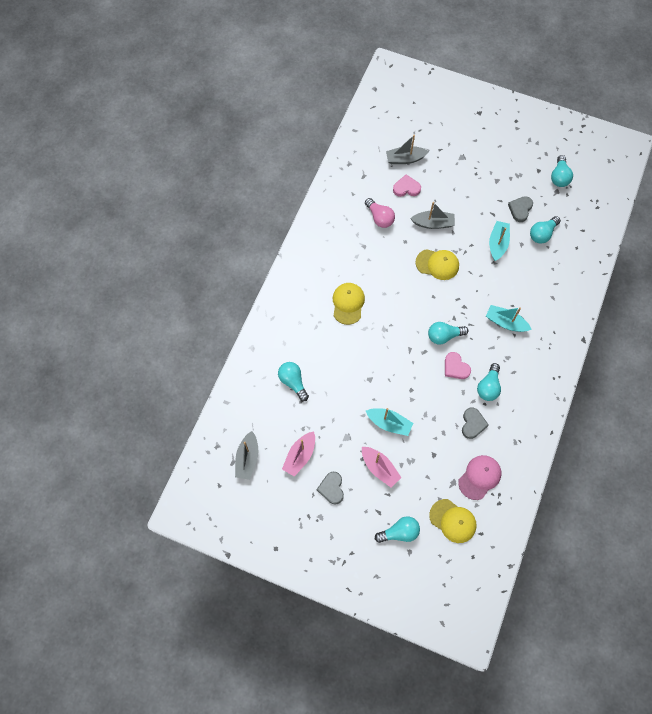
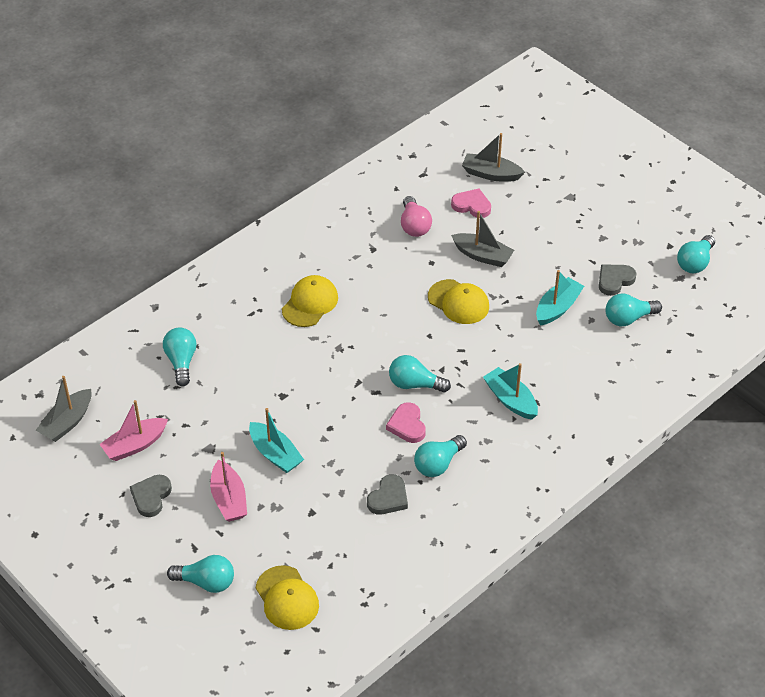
camera: 25 degrees right, 20 degrees down
(479, 477) = (357, 563): pink cap -> none

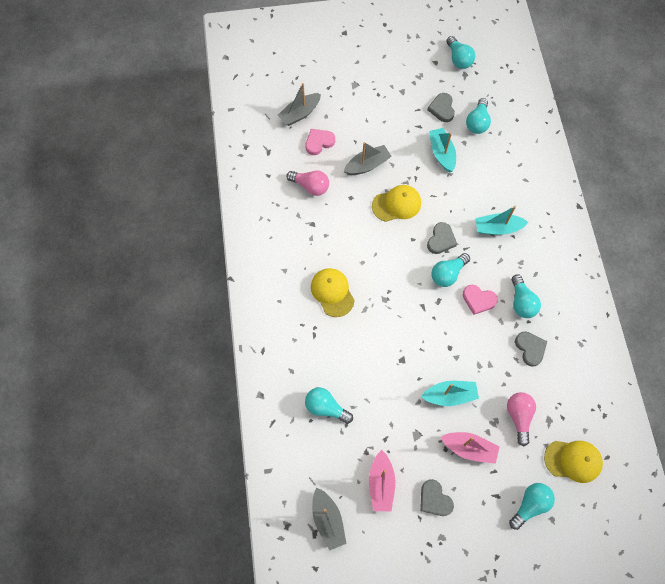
camera: 55 degrees left, 20 degrees up
(299, 525) = (519, 416): none -> pink light bulb
(450, 359) = (441, 240): none -> grey heart

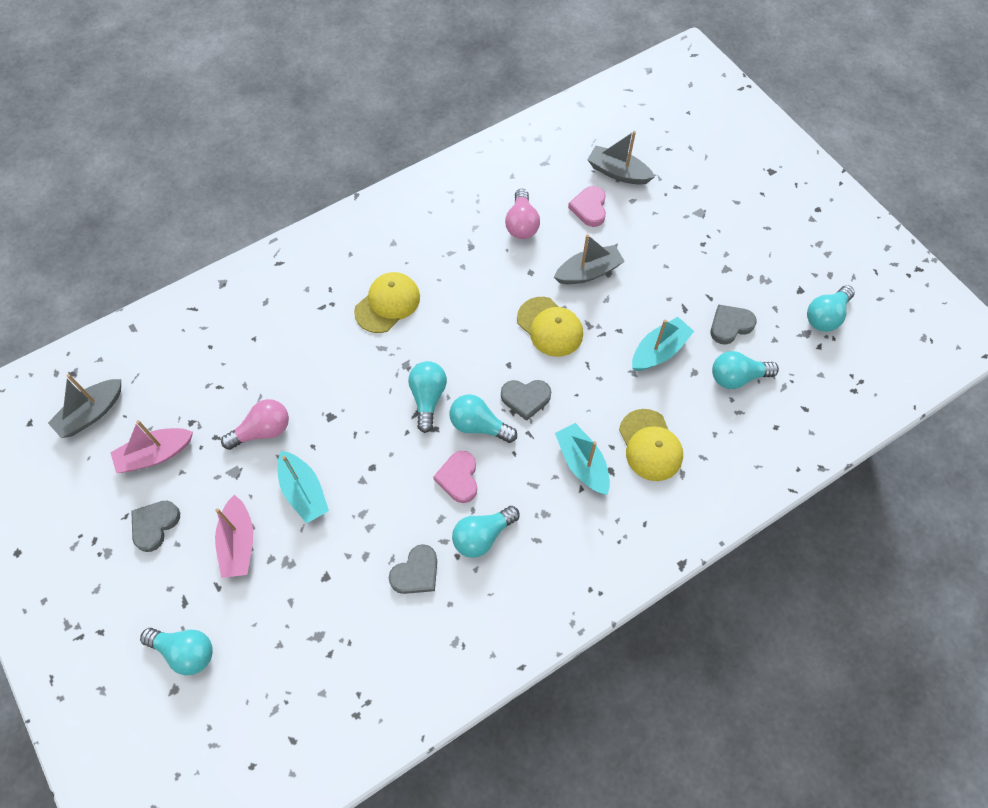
camera: 65 degrees right, 5 degrees down
(319, 142) = (589, 208): pink heart -> pink heart turned 120 degrees counterclockwise
(326, 407) = (232, 356): turquoise light bulb -> turquoise light bulb (428, 398)
(367, 165) = (588, 272): grey boat -> grey boat turned 60 degrees counterclockwise
(519, 416) = (308, 592): pink light bulb -> pink light bulb (263, 431)
(573, 460) = (270, 691): yellow cap -> yellow cap (650, 445)

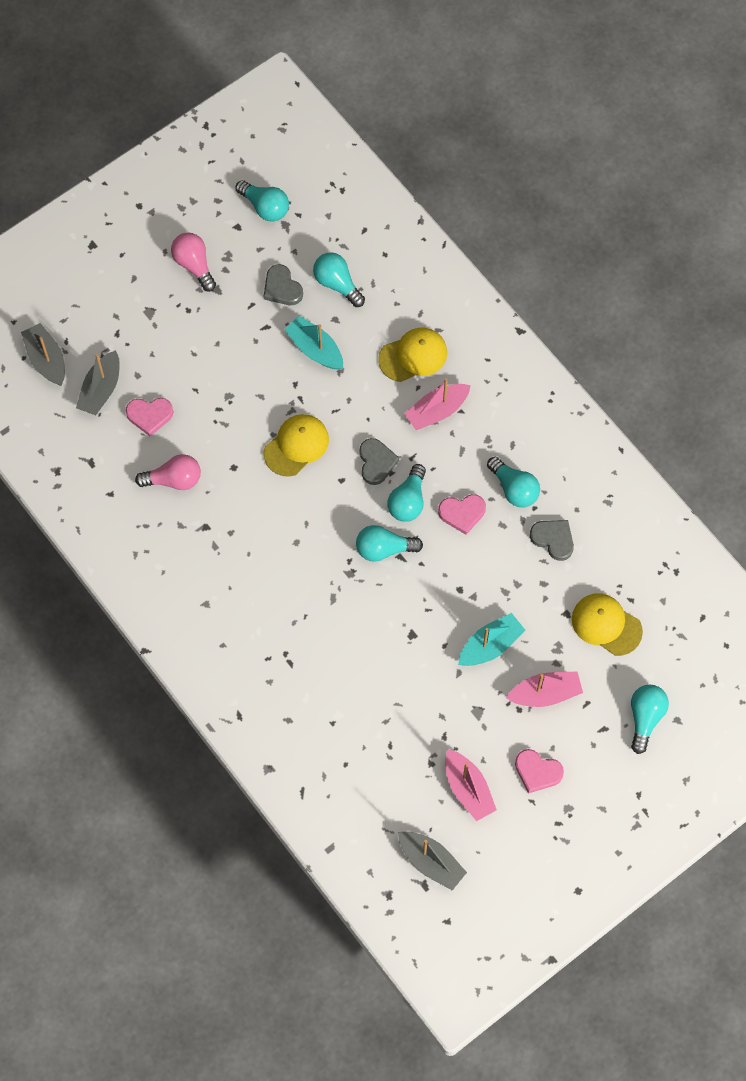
camera: 95 degrees left, 5 degrees up
(155, 525) = (537, 772): grey heart -> pink heart
(263, 431) = (433, 694): pink light bulb -> pink light bulb (194, 265)
(387, 304) = (281, 599): yellow cap -> yellow cap (606, 625)
(582, 463) = (437, 411): turquoise boat -> pink boat
(588, 272) = (229, 413): grey boat -> grey boat (46, 359)
(737, 377) = (337, 284): turquoise light bulb -> turquoise light bulb turned 150 degrees clockwise

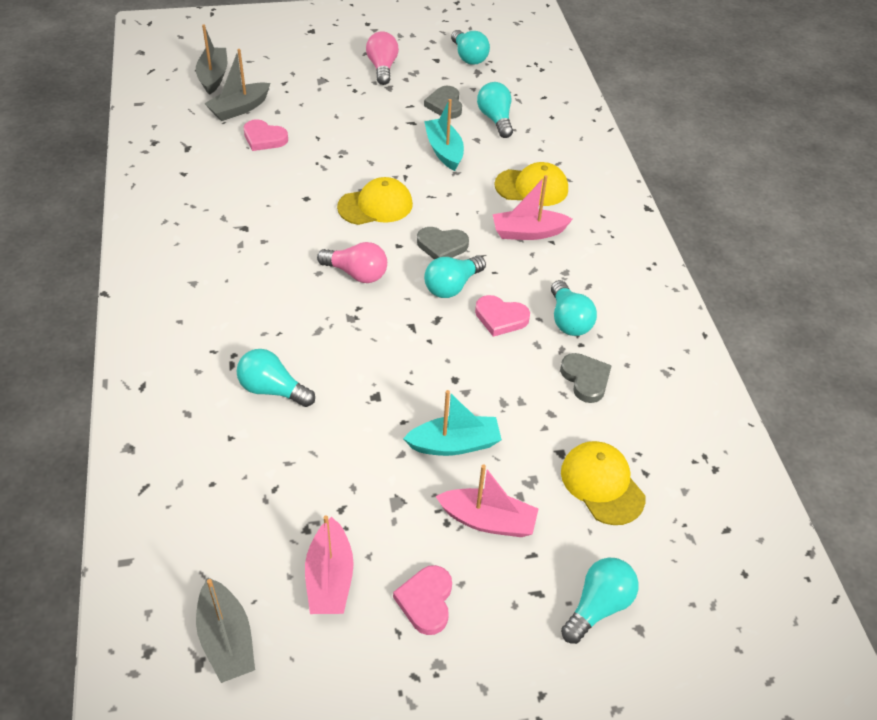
camera: 25 degrees right, 20 degrees down
(174, 479) = (246, 185): pink light bulb -> pink light bulb (357, 274)
(376, 462) = (442, 246): grey heart -> grey heart turned 75 degrees clockwise
(384, 549) = (400, 313): turquoise light bulb -> turquoise light bulb (272, 389)
(537, 772) = (426, 601): pink heart -> pink heart turned 45 degrees clockwise

